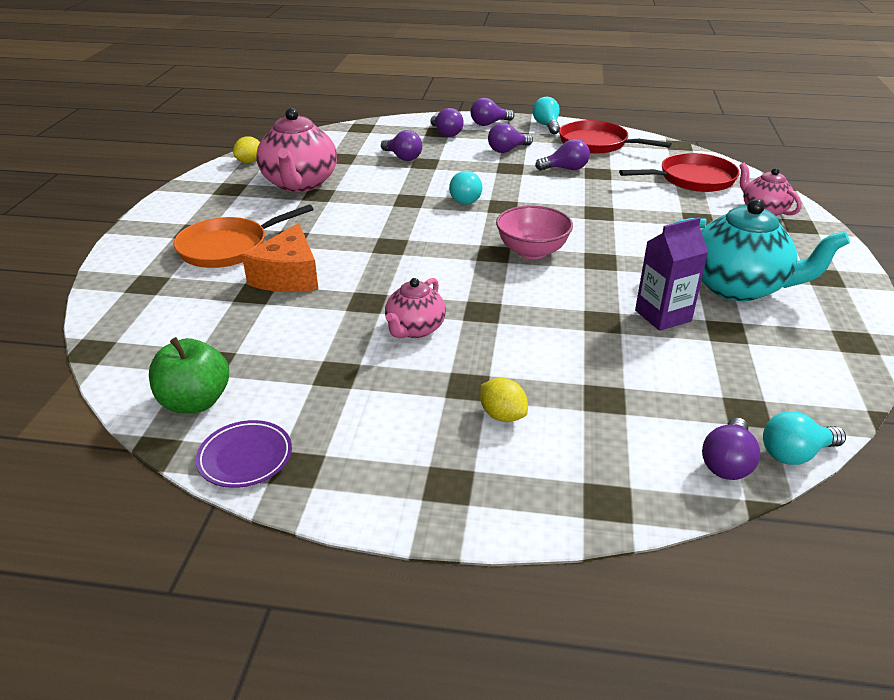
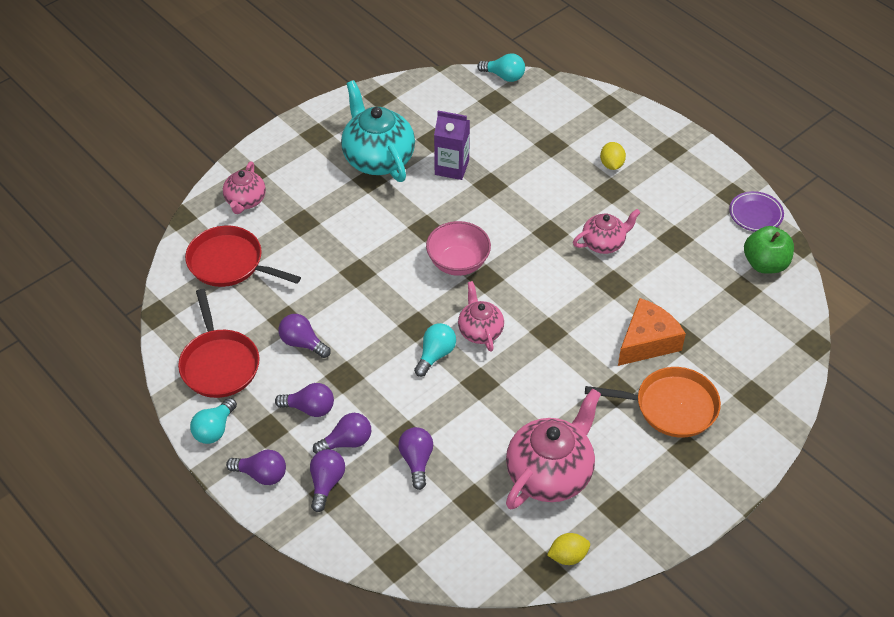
camera: 140 degrees left, 15 degrees up
(449, 223) = (480, 331): none -> pink teapot
(727, 463) = (538, 89): purple light bulb -> purple light bulb (347, 442)

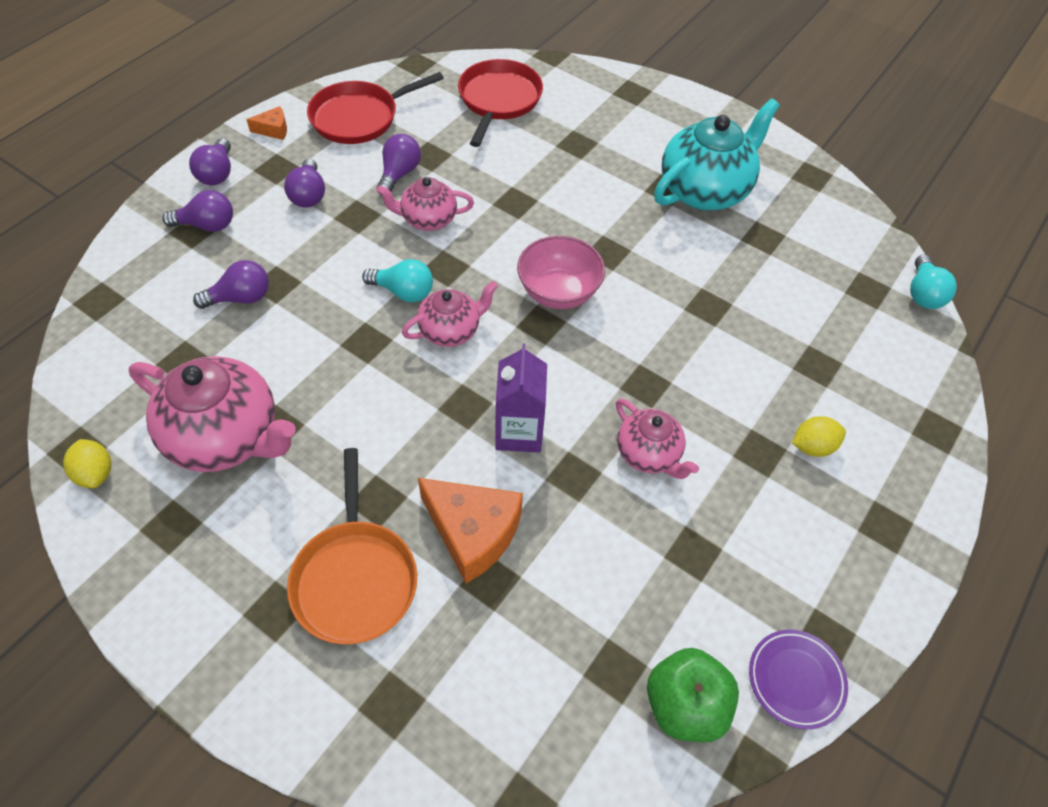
camera: 75 degrees right, 5 degrees up
(214, 429) = (273, 129): turquoise light bulb -> orange cheese
(245, 201) = (592, 96): pink teapot -> pink teapot (428, 219)
(347, 442) = (264, 233): purple light bulb -> none
(451, 167) = (722, 262): purple carton -> purple carton (519, 432)

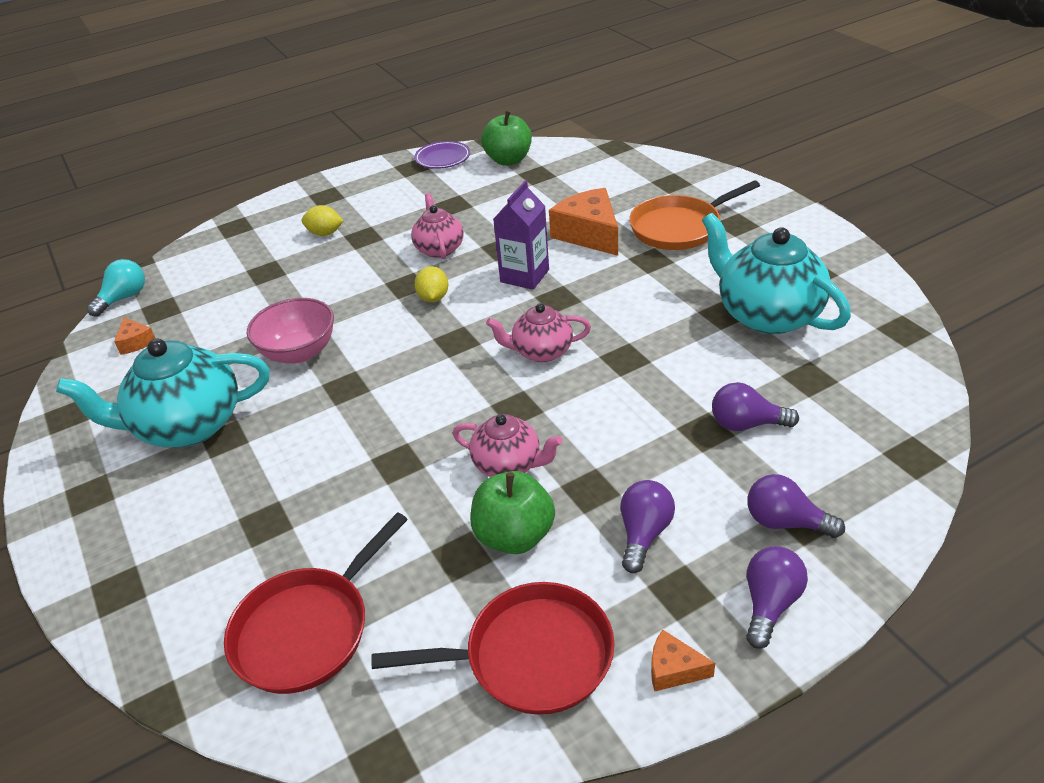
camera: 150 degrees left, 15 degrees down
(95, 473) = (881, 312): yellow lemon -> yellow lemon (433, 298)
(226, 437) = (766, 315): pink teapot -> turquoise teapot
(355, 579) = (679, 228): orange pan -> orange pan turned 135 degrees counterclockwise
(399, 174) = (514, 536): purple light bulb -> green apple
(403, 292) = (571, 394): turquoise light bulb -> none
(558, 292) = (421, 362): pink bowl -> pink bowl (299, 352)
(843, 249) = (136, 342): none -> orange cheese

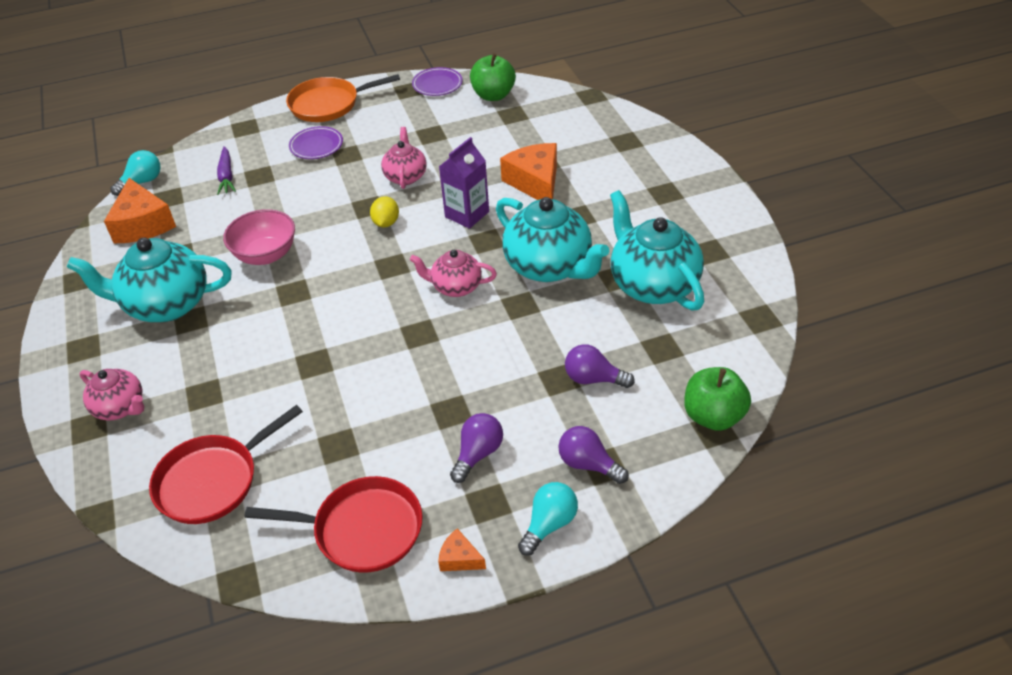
camera: 10 degrees right, 5 degrees up
(136, 342) = (143, 224): orange cheese -> orange cheese, size x2.08
(226, 277) = (226, 176): none -> purple carrot
(325, 233) = (316, 146): yellow lemon -> purple plate
(508, 464) = (397, 380): pink teapot -> pink teapot (121, 407)
(514, 536) = (381, 438): green apple -> green apple (713, 416)
(641, 314) = (549, 267): none -> turquoise teapot
(679, 228) = (614, 188): orange pan -> orange pan (328, 104)
(770, 604) = (549, 524): purple light bulb -> turquoise light bulb

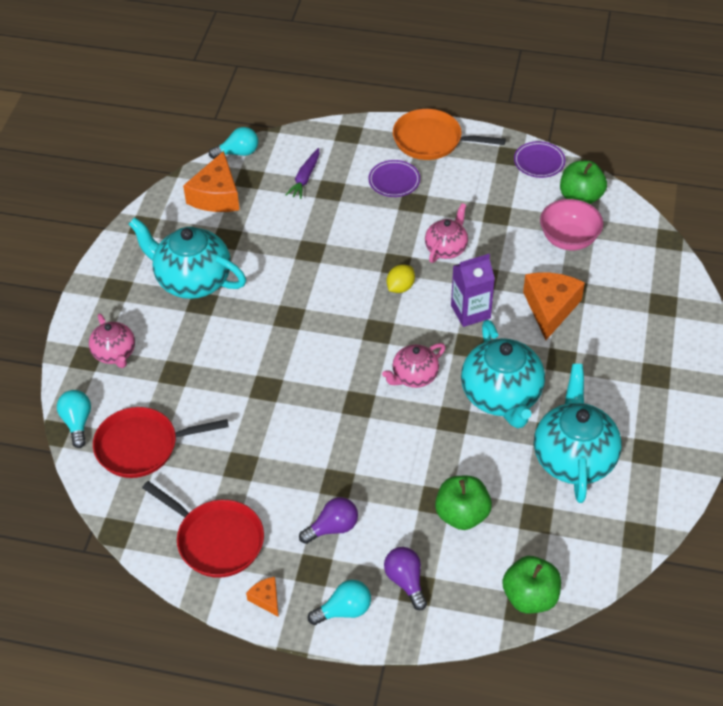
camera: 30 degrees right, 5 degrees up
(118, 494) = (77, 422): none -> turquoise light bulb
(266, 255) = (289, 271): pink bowl -> pink bowl (568, 239)
(455, 287) = (414, 376): pink teapot -> pink teapot turned 75 degrees counterclockwise
(593, 379) = (462, 515): purple light bulb -> green apple

